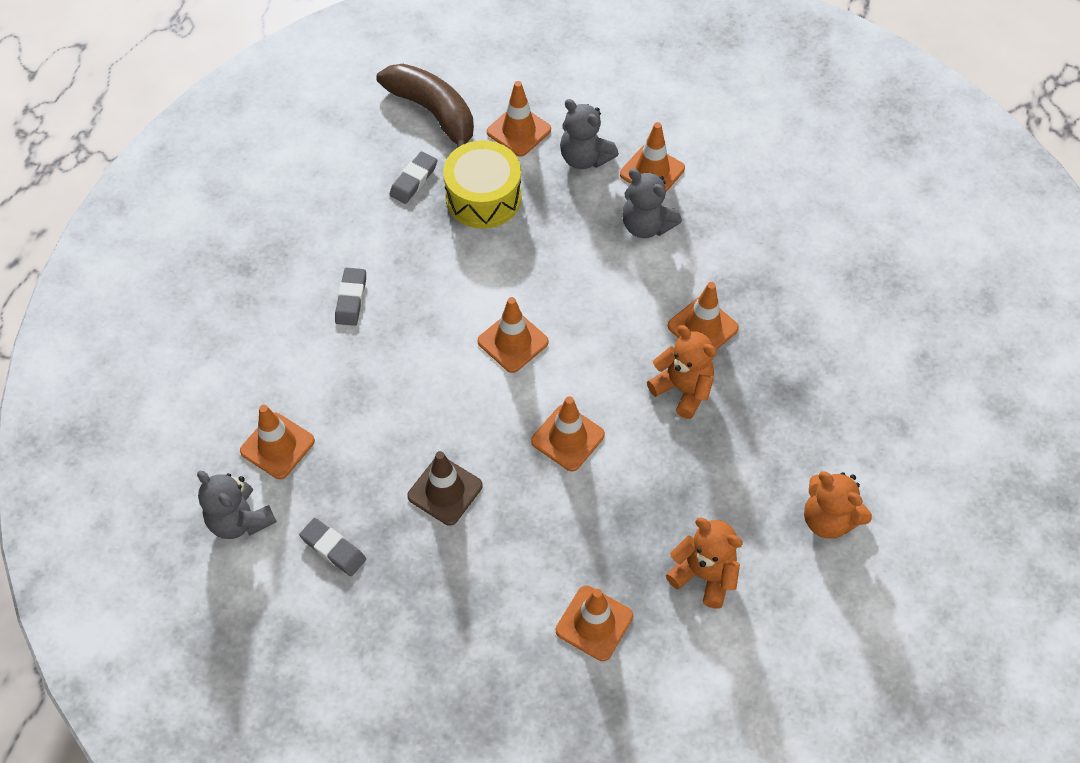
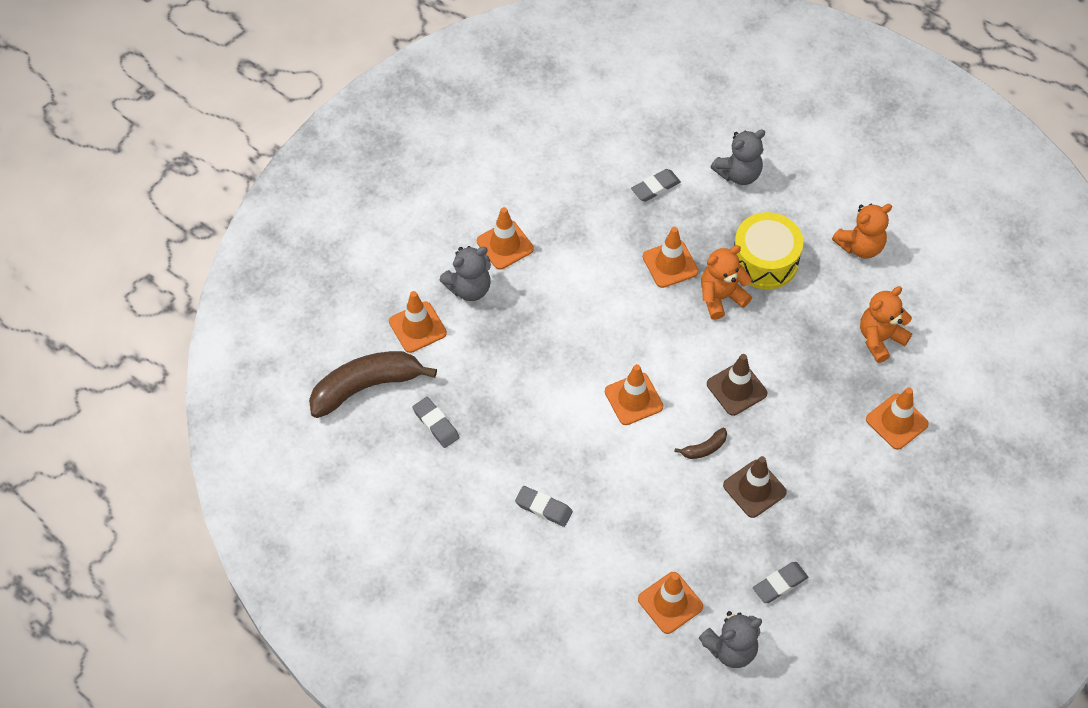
camera: 70 degrees left, 0 degrees up
(477, 426) = (704, 448): none -> brown banana
(483, 197) = (478, 376): yellow drum -> yellow drum (765, 261)
(567, 438) = (736, 389): orange traffic cone -> brown traffic cone
(646, 225) = (558, 268): grey teddy bear -> grey teddy bear (738, 174)
(798, 284) = (655, 187): none -> grey eraser

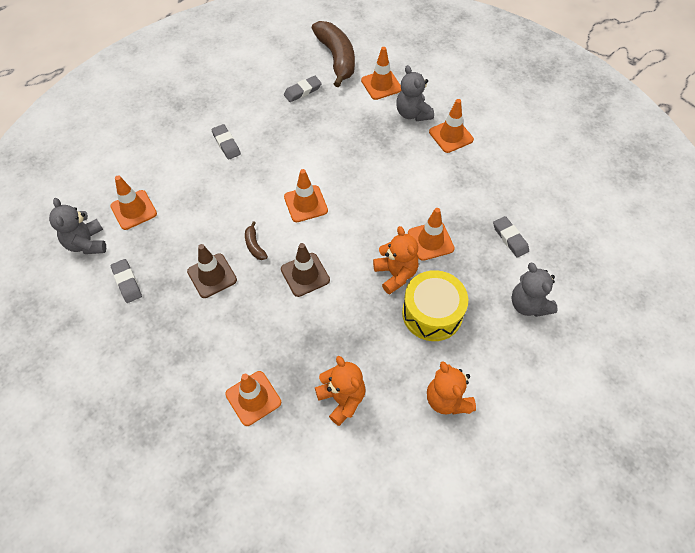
camera: 95 degrees right, 0 degrees up
(543, 508) = (226, 144): grey eraser -> grey eraser turned 60 degrees counterclockwise

